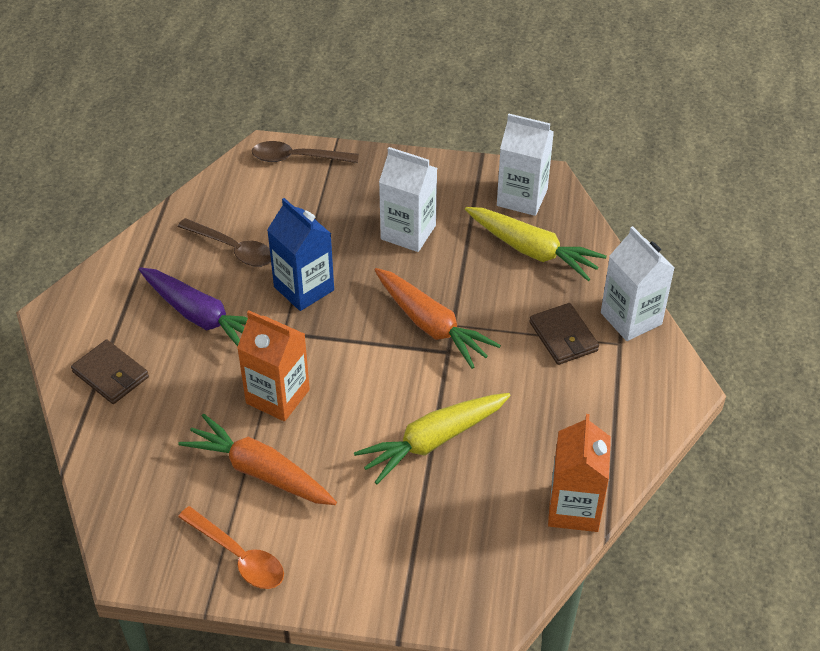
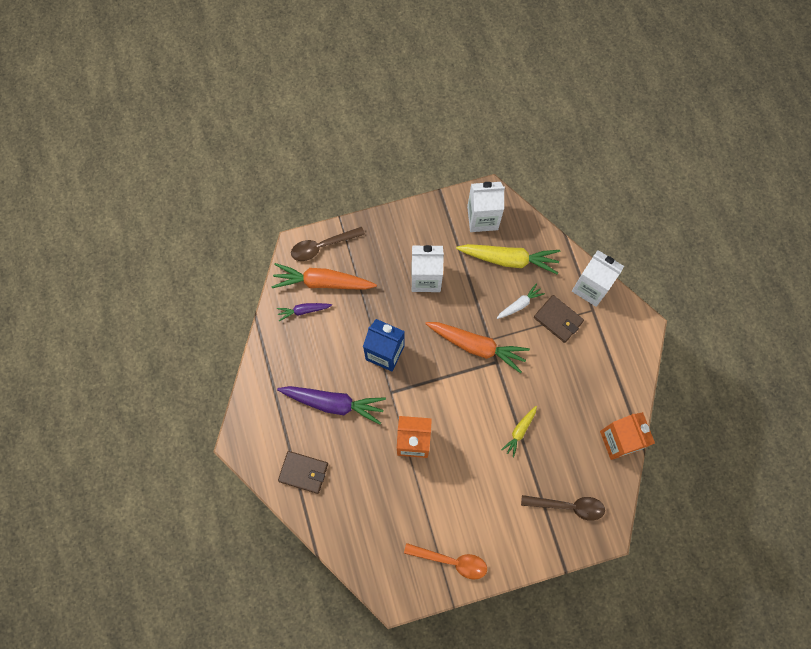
camera: 25 degrees left, 25 degrees up
(230, 211) = (303, 311): none -> purple carrot
(233, 249) = (323, 341): brown spoon -> brown spoon (568, 506)
(259, 471) = (432, 499): orange carrot -> orange carrot (322, 282)
(432, 441) = (519, 431): yellow carrot -> yellow carrot, size x0.52
(518, 302) = (520, 304): none -> white carrot

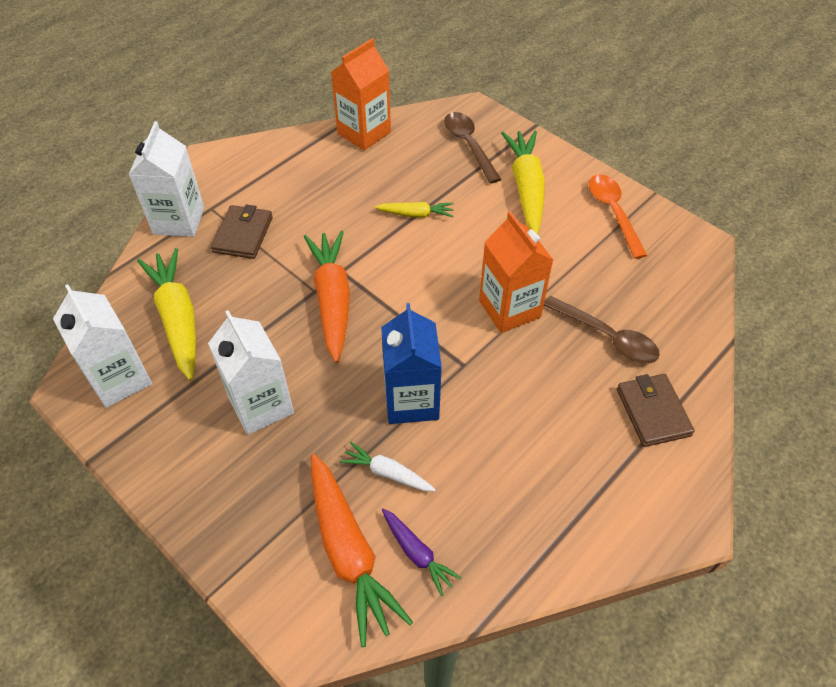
camera: 120 degrees left, 20 degrees down
(322, 246) = (281, 592): brown spoon -> brown spoon (607, 337)
(334, 403) = (531, 426): purple carrot -> none
(505, 518) = (526, 187): none -> yellow carrot
(520, 304) = (242, 280): white carrot -> white carrot (387, 473)

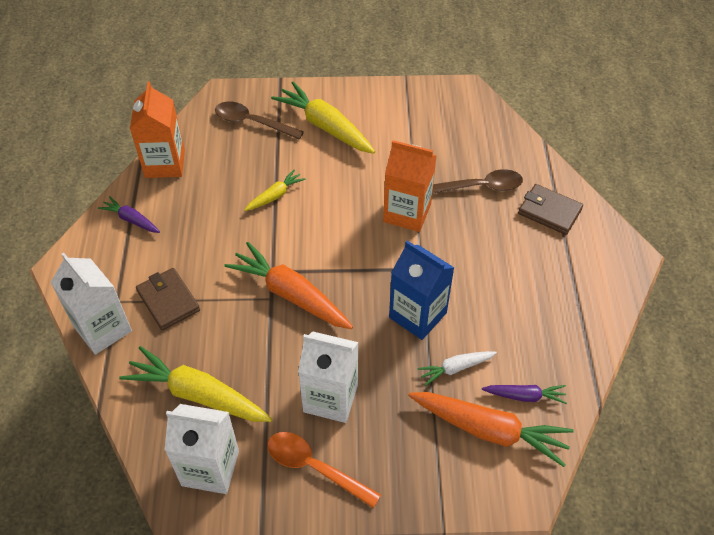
camera: 45 degrees left, 0 degrees up
(291, 157) = (131, 220): none -> purple carrot
(613, 212) = (396, 106): orange spoon -> orange spoon (314, 467)

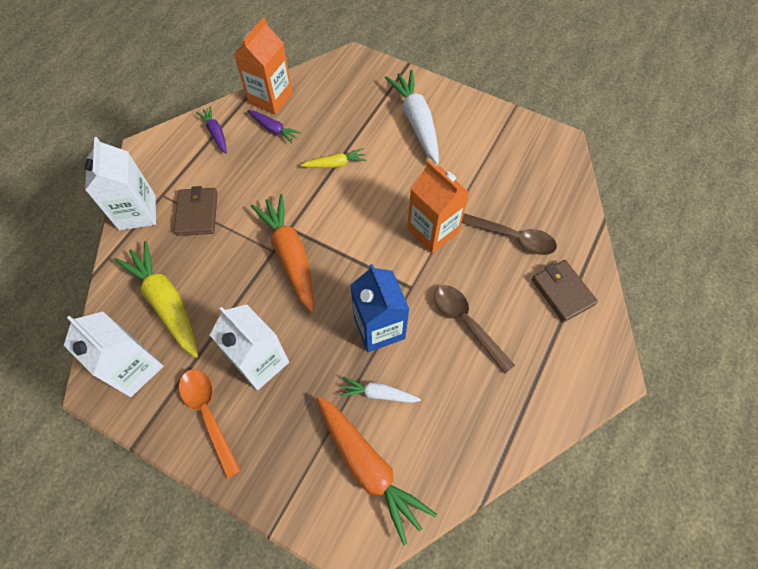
camera: 30 degrees right, 10 degrees up
(252, 122) = (360, 92): brown spoon -> brown spoon (466, 323)
(325, 126) = (416, 121): yellow carrot -> white carrot
(525, 396) = (421, 454): purple carrot -> purple carrot (274, 129)

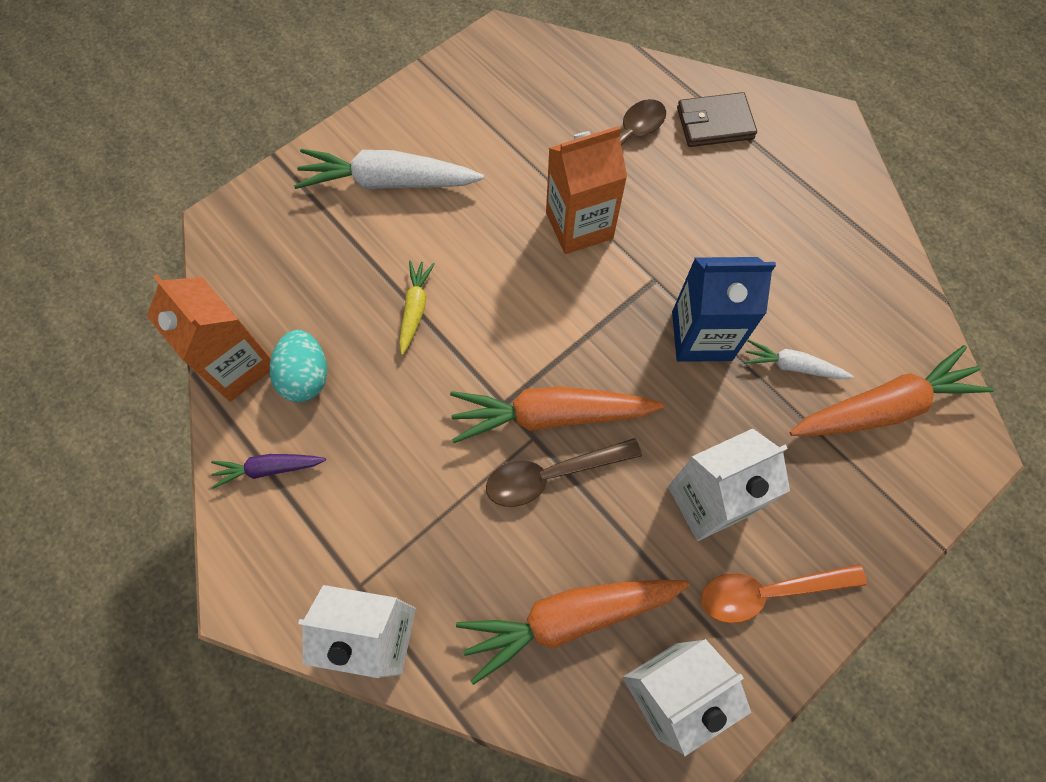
camera: 70 degrees left, 5 degrees up
(166, 302) = (568, 618): yellow carrot -> orange carrot
(197, 213) = (421, 534): brown wallet -> none
(274, 129) = (306, 377): purple carrot -> turquoise egg
(378, 393) = (792, 366): white carrot -> white carrot turned 75 degrees clockwise
(466, 323) = (725, 236): brown spoon -> brown spoon (552, 475)

